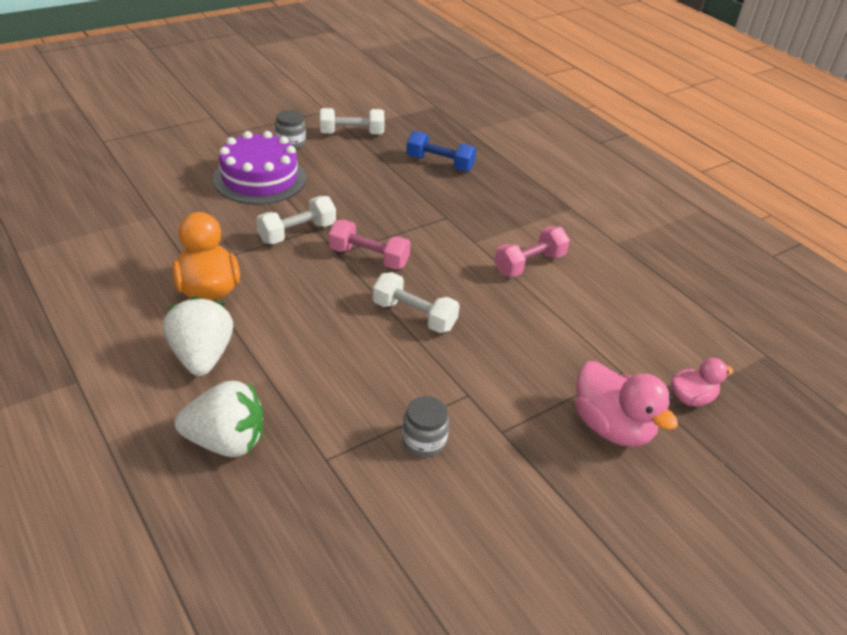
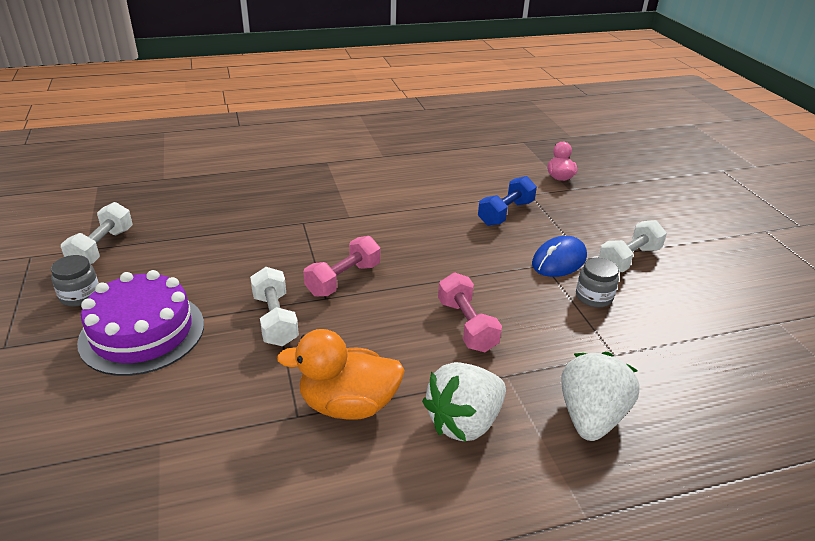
camera: 70 degrees left, 5 degrees down
(202, 357) = (464, 422): white strawberry -> white strawberry turned 45 degrees counterclockwise
(414, 316) = (440, 270): white dumbbell -> white dumbbell (629, 259)
(439, 163) = (210, 207): blue dumbbell -> blue dumbbell (505, 213)
(482, 407) = (559, 260): none -> blue mouse
(529, 264) = (393, 199): pink dumbbell -> pink dumbbell (466, 325)
(611, 427) = (584, 213): pink duck -> none

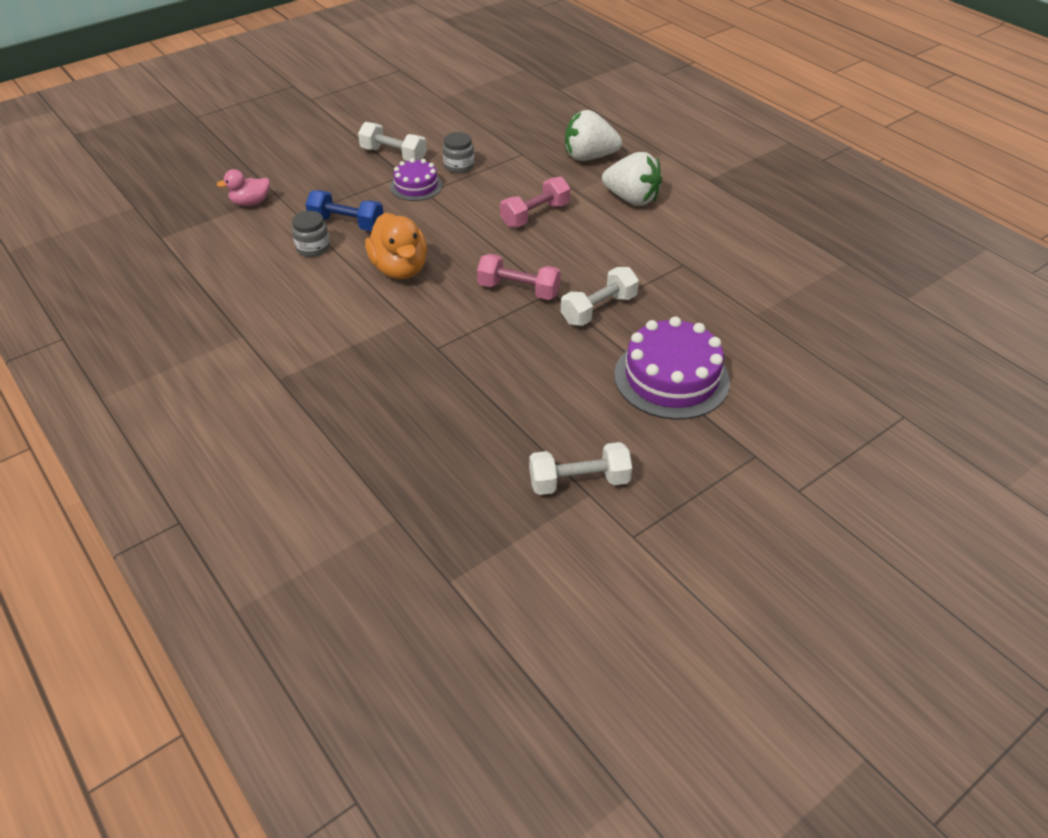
camera: 110 degrees left, 10 degrees up
(80, 295) = (660, 449): grey jar -> grey jar (313, 247)
(348, 405) = (656, 246): orange duck -> orange duck (400, 269)
(559, 260) = (416, 186): blue mouse -> purple cake

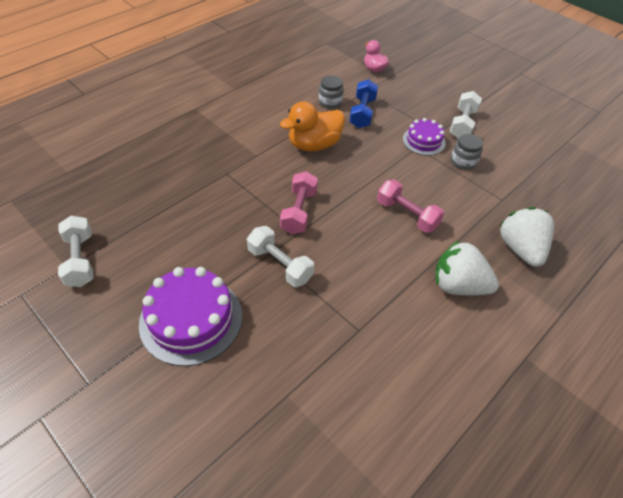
camera: 80 degrees right, 5 degrees up
(631, 199) = (458, 285): white strawberry -> white strawberry turned 90 degrees clockwise

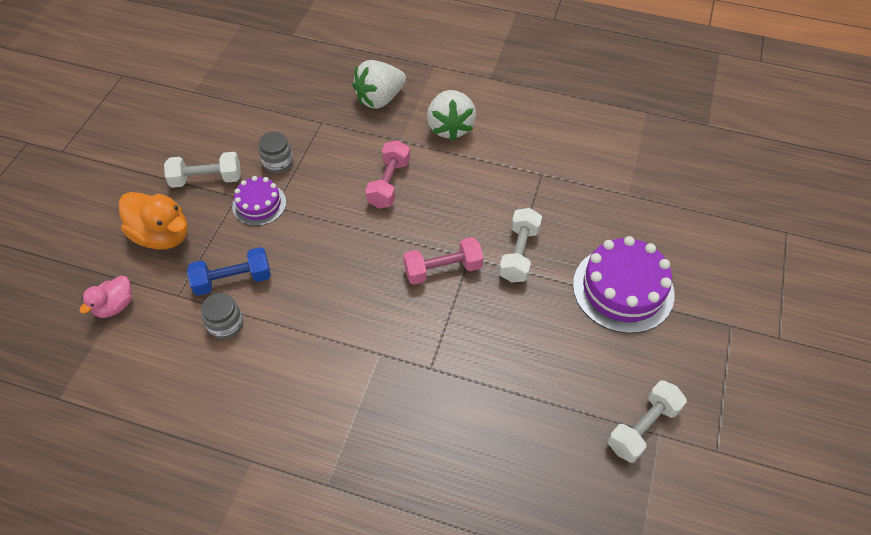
camera: 115 degrees left, 5 degrees up
(314, 145) = (326, 303): orange duck -> orange duck (162, 235)

